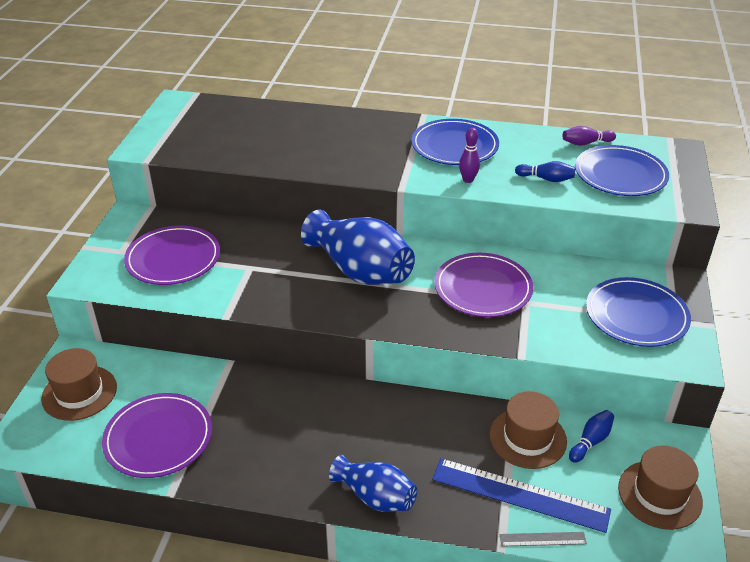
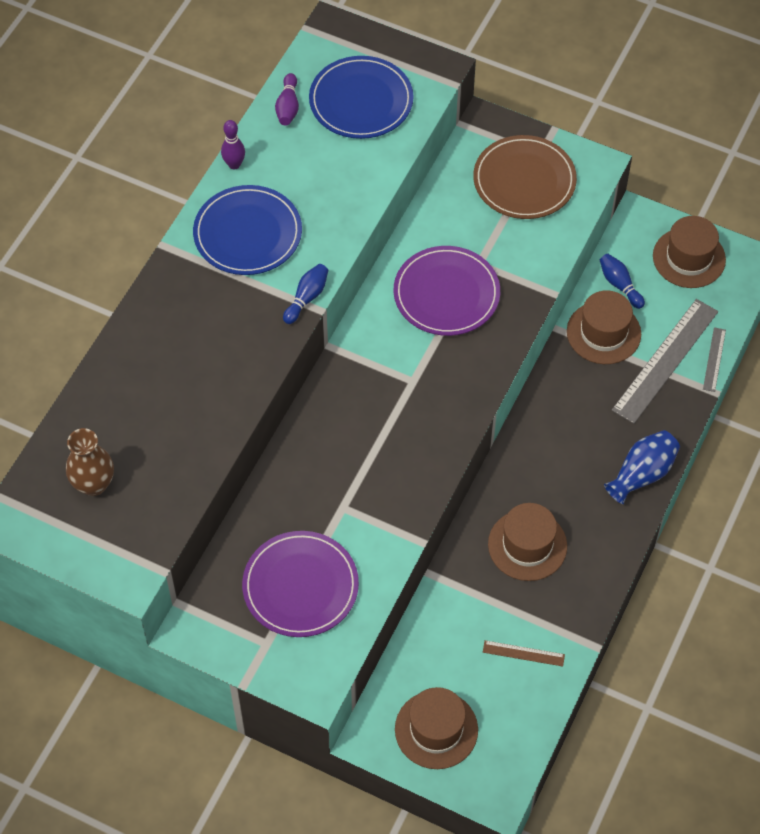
camera: 75 degrees left, 20 degrees up
(158, 438) = (523, 653): purple plate -> brown ruler
(213, 123) = (93, 484): none -> brown vase
(271, 421) = (527, 545): none -> brown hat
(360, 271) = (383, 399): blue vase -> none
(468, 180) = (324, 241): purple bowling pin -> purple bowling pin (234, 164)
(520, 494) = (665, 360): blue ruler -> grey ruler
(546, 179) = (347, 169): blue bowling pin -> blue bowling pin (307, 298)
(636, 315) = (524, 180): blue plate -> brown plate

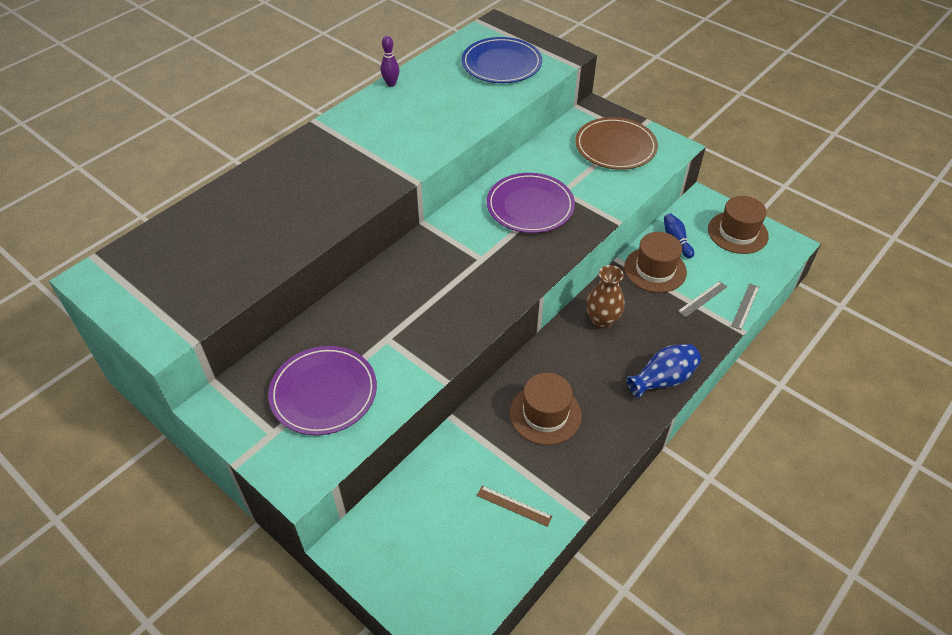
camera: 15 degrees right, 10 degrees down
(93, 484) = (173, 264): brown vase -> brown vase (602, 320)
(247, 233) = (381, 124): blue plate -> none
(288, 107) = (446, 59): purple bowling pin -> none
(307, 298) = (408, 172): blue bowling pin -> none
(436, 729) = (410, 556): brown hat -> none
(665, 360) = (702, 299): grey ruler -> grey ruler, size x0.46

